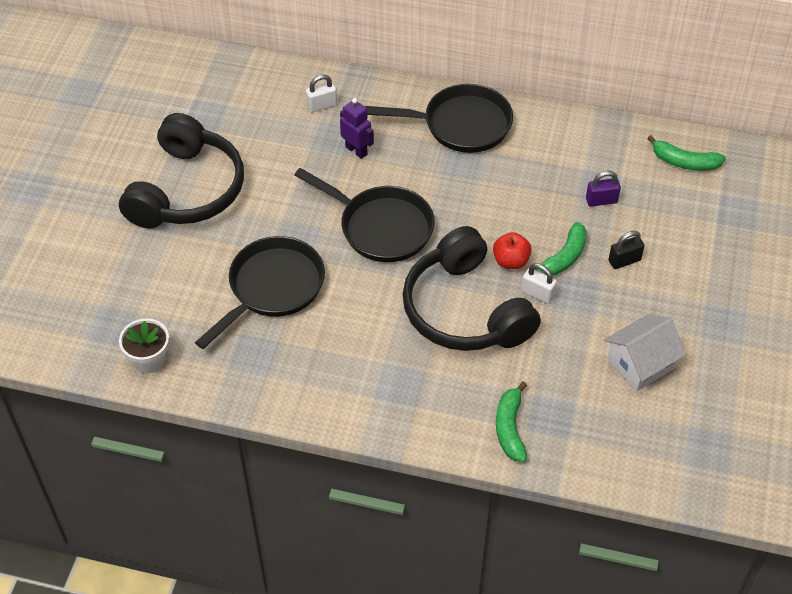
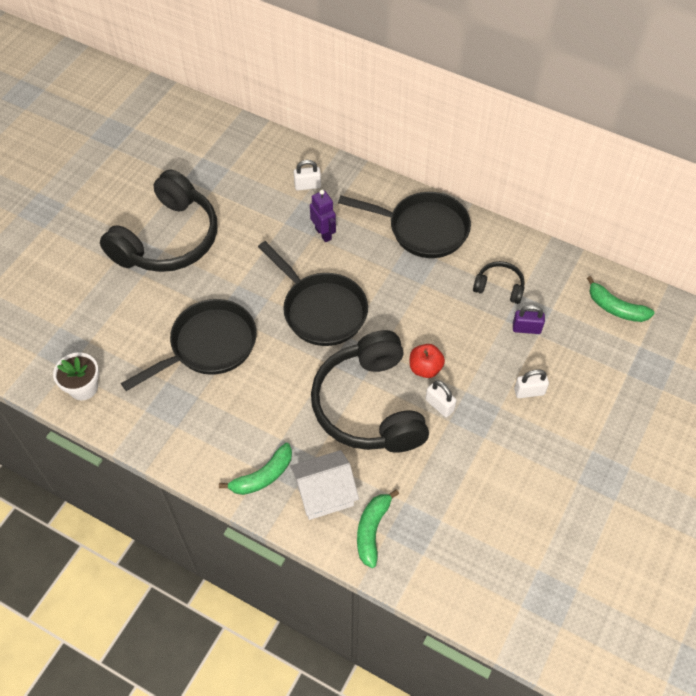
camera: 15 degrees right, 5 degrees up
(560, 166) = (499, 287): none -> black headphones
(563, 257) = (474, 376): green banana -> green banana (263, 476)
(624, 260) = (529, 391): black padlock -> white padlock
(640, 363) = (512, 496): white house -> white house (324, 493)

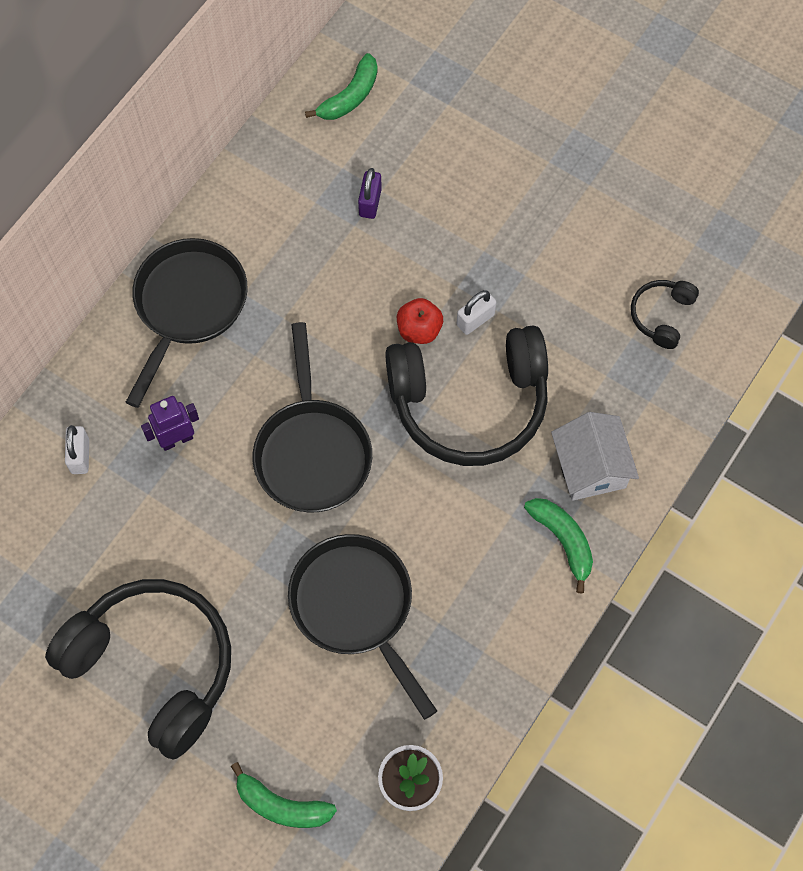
camera: 85 degrees left, 10 degrees up
(321, 310) = (312, 452): black pan -> black pan turned 120 degrees clockwise
(372, 530) = (642, 416): green banana -> green banana (281, 805)
(499, 287) = (300, 224): black headphones -> black headphones (661, 315)
(529, 391) = (464, 215): white padlock -> none

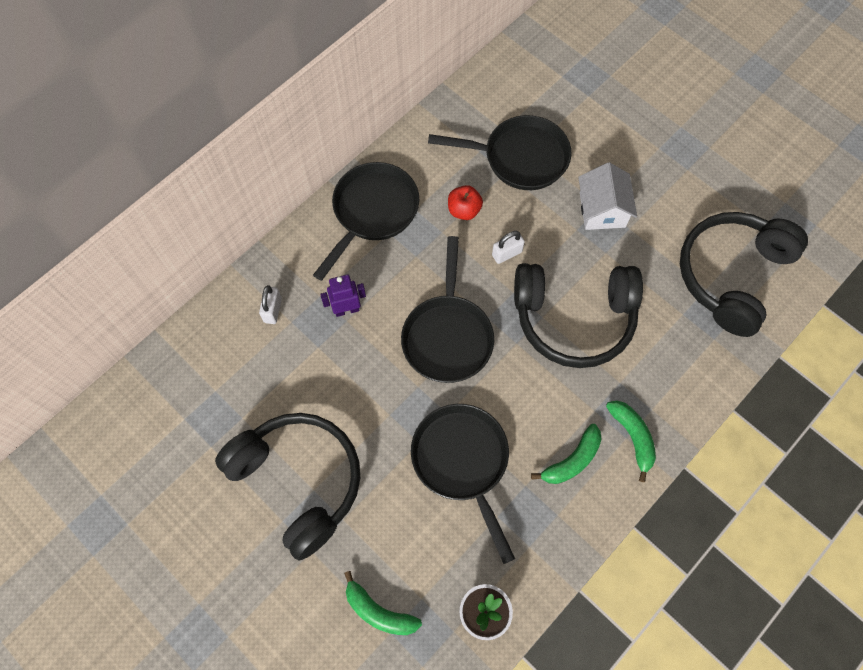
camera: 10 degrees right, 0 degrees up
(350, 97) = (517, 80): green banana -> green banana (572, 460)
(370, 202) = (520, 158): purple padlock -> black pan
(419, 330) = (543, 257): red apple -> red apple (464, 210)
(475, 320) = (587, 256): white padlock -> white padlock (507, 253)
(590, 467) = (661, 383): white house -> white house (602, 209)
(661, 315) = (731, 275): black headphones -> black headphones, size x2.26

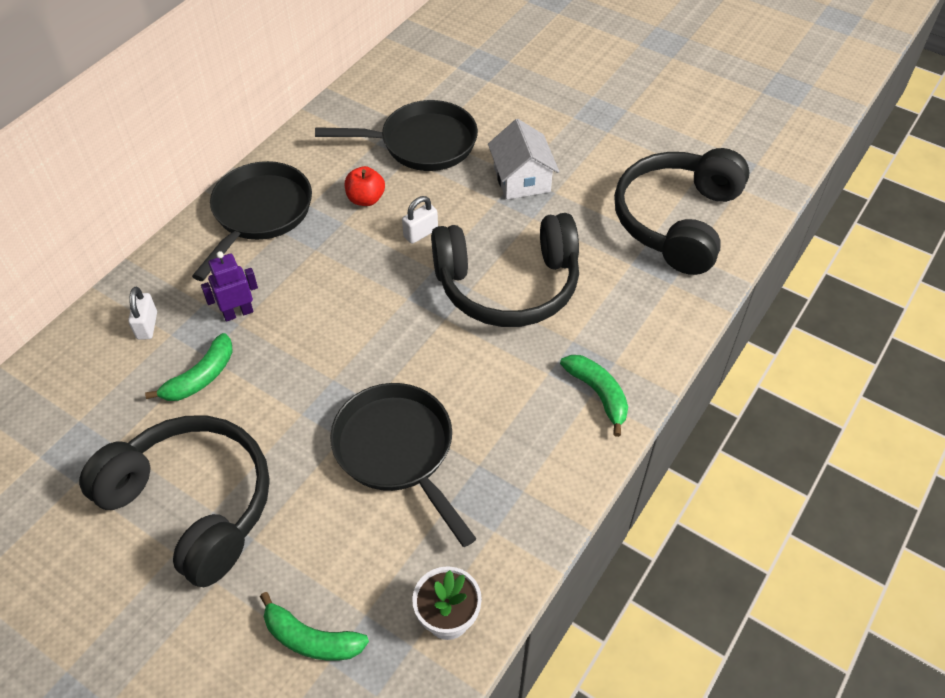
camera: 10 degrees left, 15 degrees down
(447, 336) = (362, 323): black pan -> none
(572, 460) = (531, 429): green banana -> green banana (201, 377)

